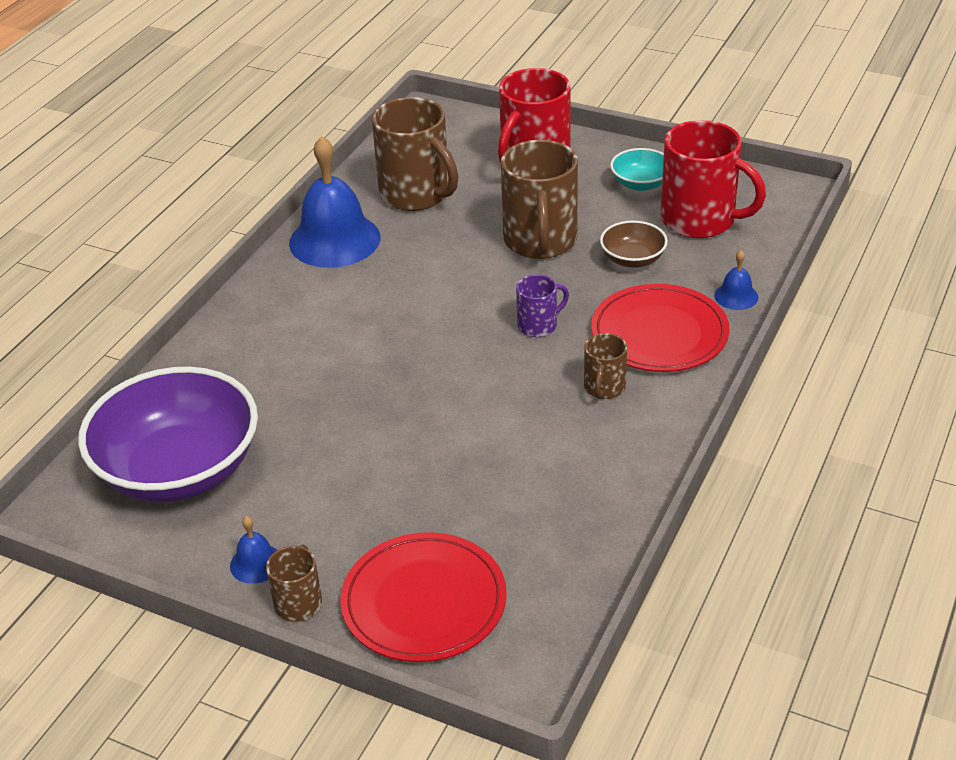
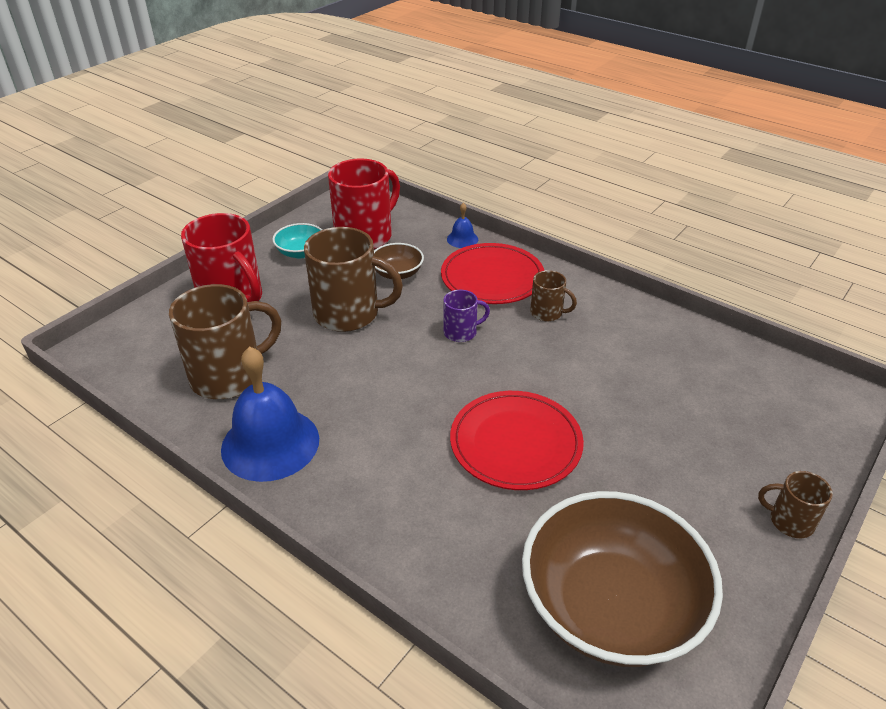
camera: 80 degrees left, 0 degrees up
(179, 470) = (610, 607): purple bowl -> brown bowl
(256, 563) = (744, 549): blue bell -> none
(424, 602) = (780, 441): red plate -> red plate (515, 443)
(538, 325) = (461, 332): purple mug -> purple mug turned 90 degrees clockwise

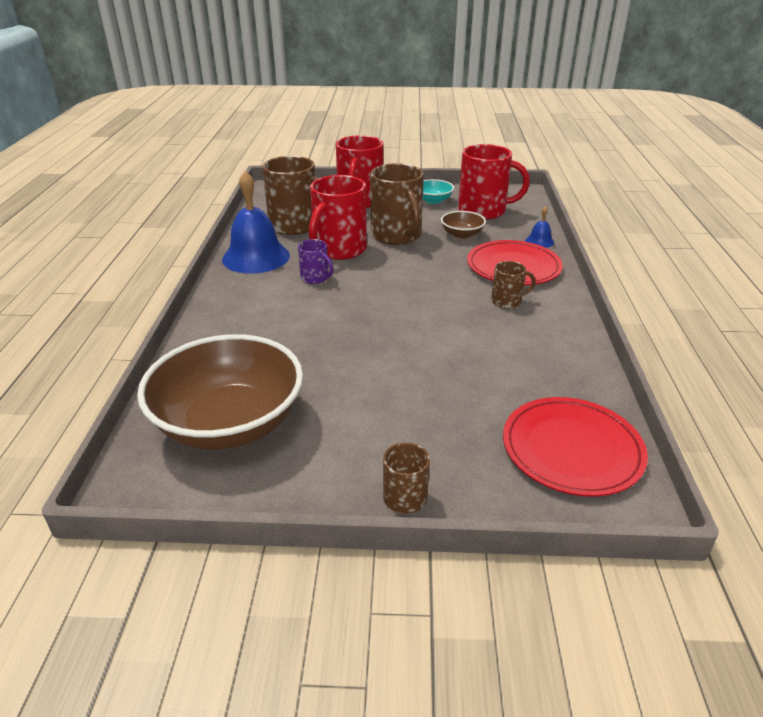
camera: 55 degrees right, 5 degrees down
(331, 369) = (339, 250): none -> red mug
(461, 332) = (434, 277): purple mug -> purple mug (315, 278)
(515, 443) = (347, 335): red plate -> red plate (572, 449)
(547, 313) = (507, 301): brown mug -> brown mug turned 90 degrees counterclockwise

